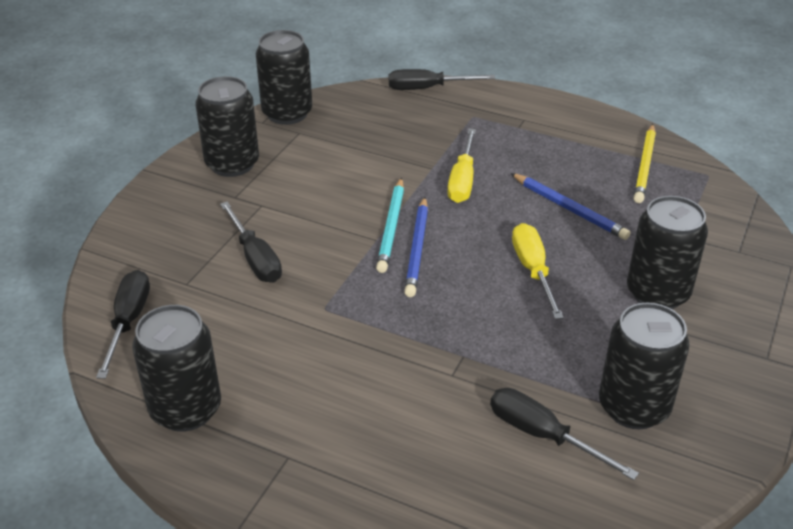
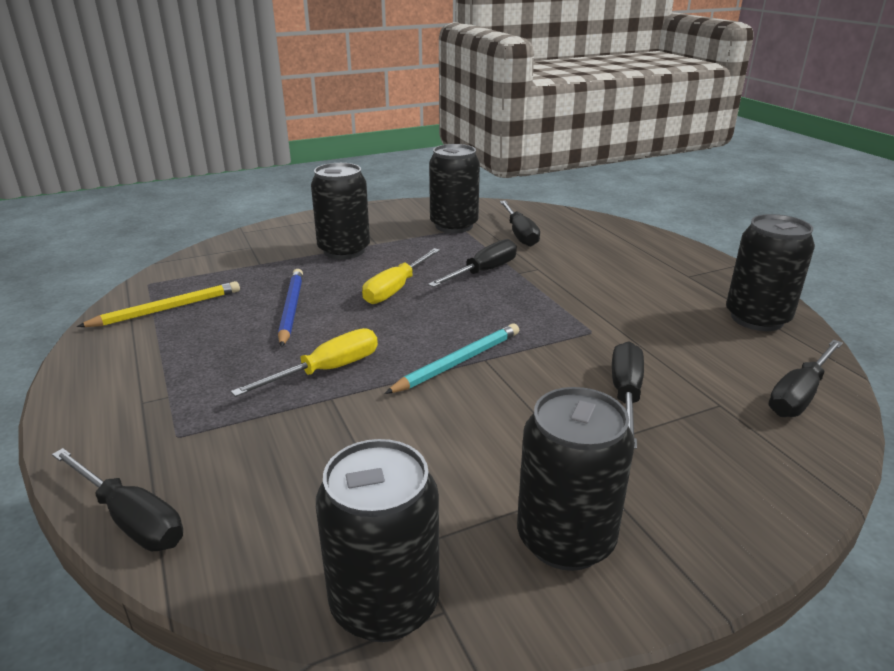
camera: 140 degrees left, 10 degrees down
(417, 249) = (460, 336): blue pencil -> none
(494, 336) = (483, 272): none -> black screwdriver

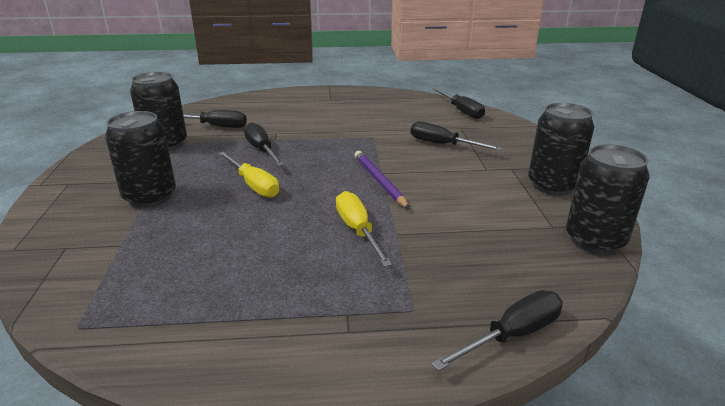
camera: 70 degrees left, 0 degrees up
(167, 309) = (165, 312): yellow pencil -> none
(291, 309) = (242, 236): blue pencil -> none
(458, 362) = (379, 181): turquoise pencil -> purple pencil
(757, 318) = (390, 99): black can -> none

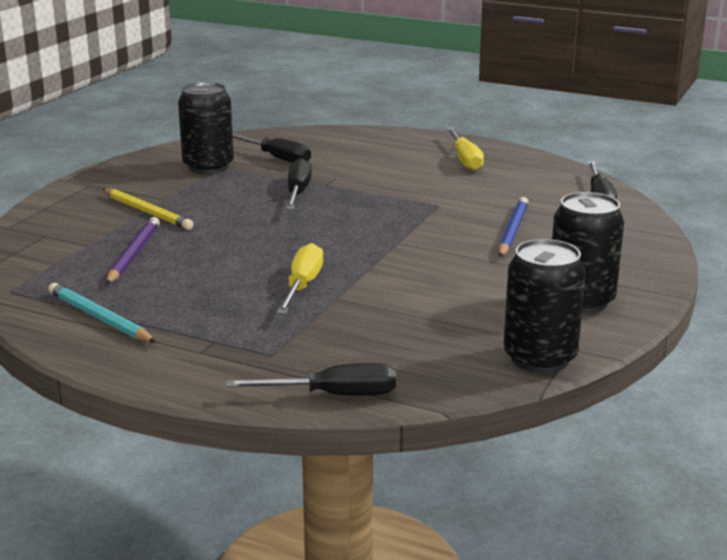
camera: 30 degrees right, 5 degrees down
(150, 197) = (147, 212): black can -> yellow pencil
(210, 327) = (99, 318): none -> turquoise pencil
(253, 185) = (251, 224): yellow screwdriver -> yellow screwdriver (465, 160)
(379, 181) = (383, 250): purple pencil -> purple pencil (133, 254)
(442, 145) = (512, 231): black screwdriver -> blue pencil

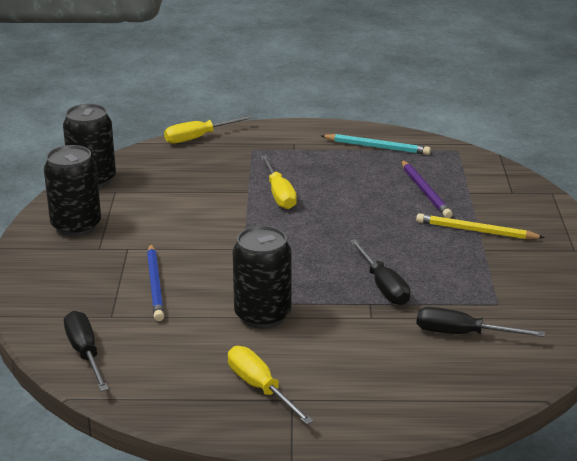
camera: 155 degrees right, 5 degrees up
(208, 167) = (510, 301): black can -> black can (262, 315)
(333, 395) = (198, 137): black screwdriver -> yellow screwdriver

